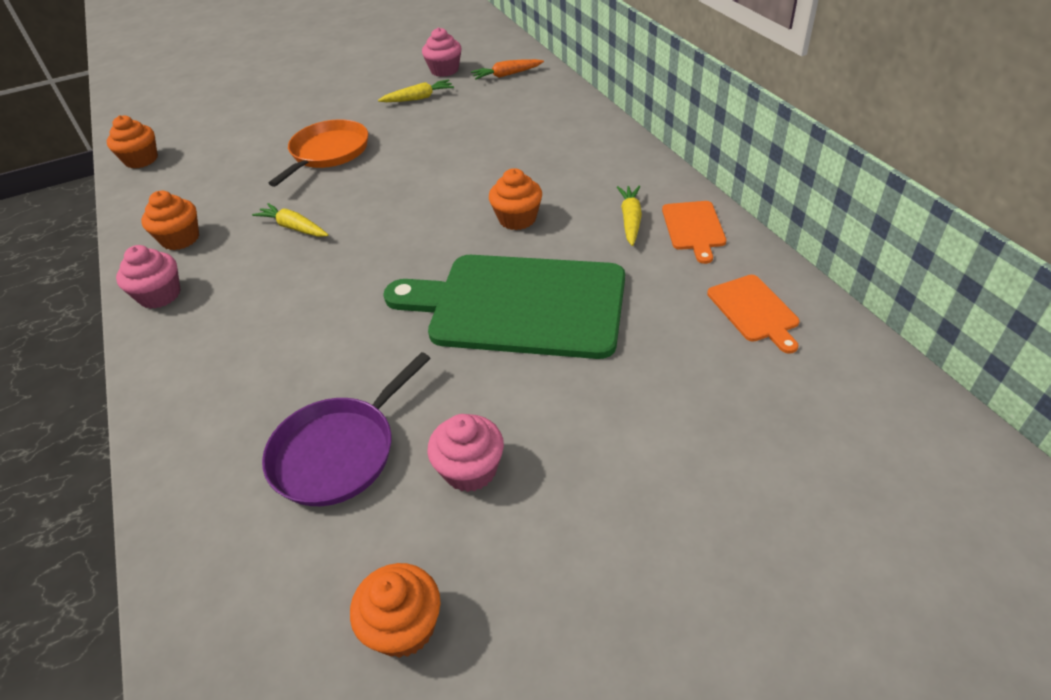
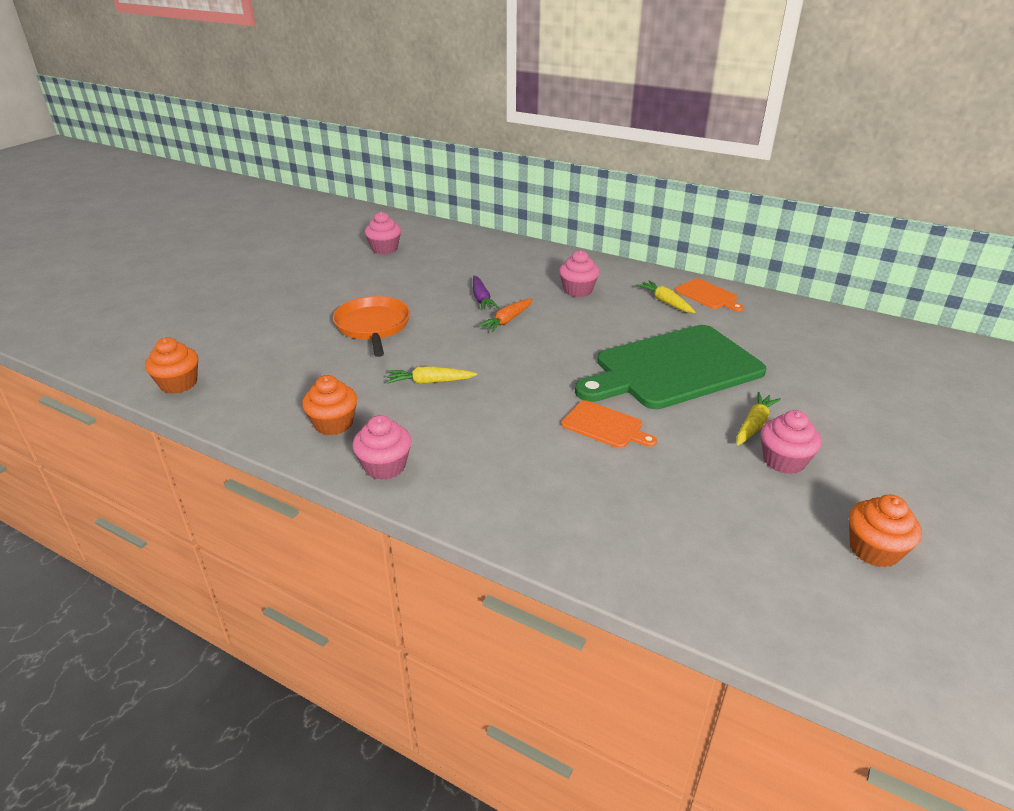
camera: 40 degrees left, 10 degrees down
(339, 452) = (694, 491): purple pan -> none
(418, 98) = (393, 272): yellow carrot -> yellow carrot (753, 425)
(452, 153) = (481, 299): none -> purple carrot
(507, 75) = (443, 241): orange carrot -> orange carrot (507, 320)
(517, 219) = (594, 323): orange cupcake -> none
(556, 173) = (578, 290): none -> pink cupcake
(754, 310) = (800, 324): orange cutting board -> orange cutting board (605, 426)

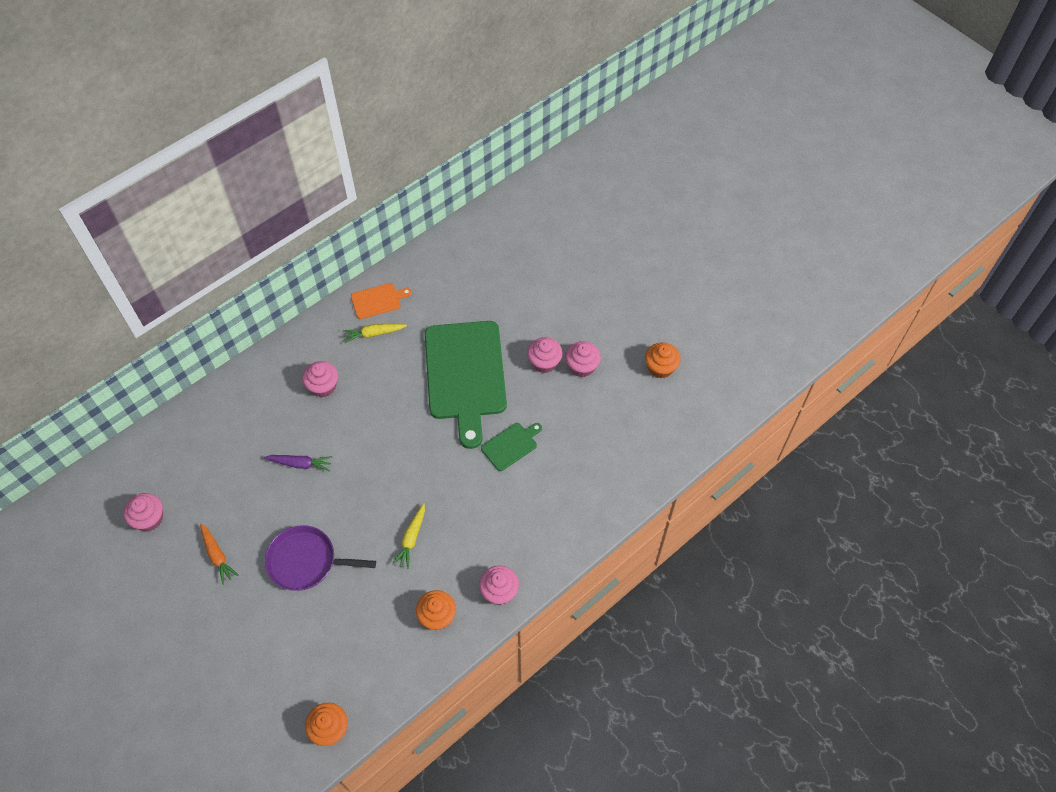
camera: 70 degrees left, 25 degrees up
(373, 326) = (306, 561): orange pan -> purple pan
(507, 320) = (346, 456): orange carrot -> orange carrot (217, 555)
(605, 426) = (511, 445): orange cutting board -> green cutting board
(753, 425) = (544, 362): yellow carrot -> pink cupcake

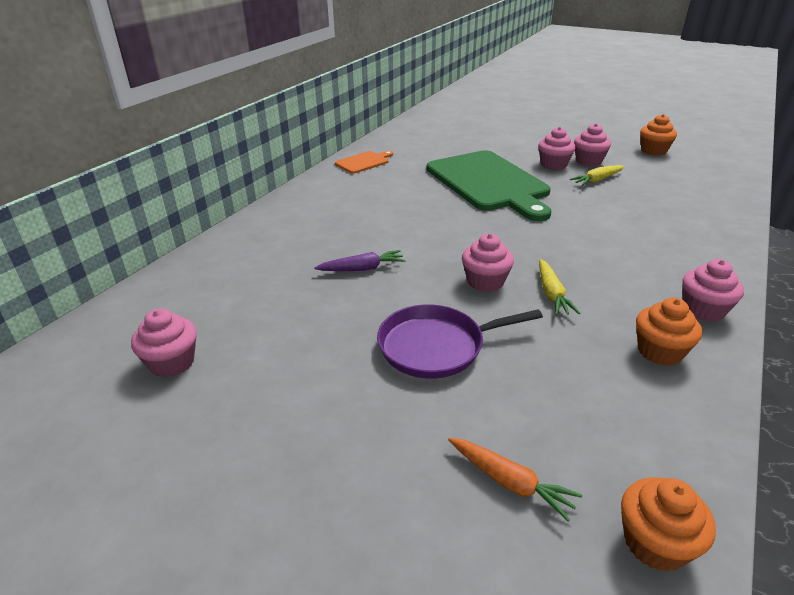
camera: 20 degrees left, 25 degrees down
(217, 555) = (301, 374): orange carrot -> orange carrot (510, 482)
(323, 386) = (347, 214): pink cupcake -> pink cupcake (485, 281)
(374, 334) = (376, 178): yellow carrot -> yellow carrot (597, 180)
(511, 445) = (581, 211): green cutting board -> none

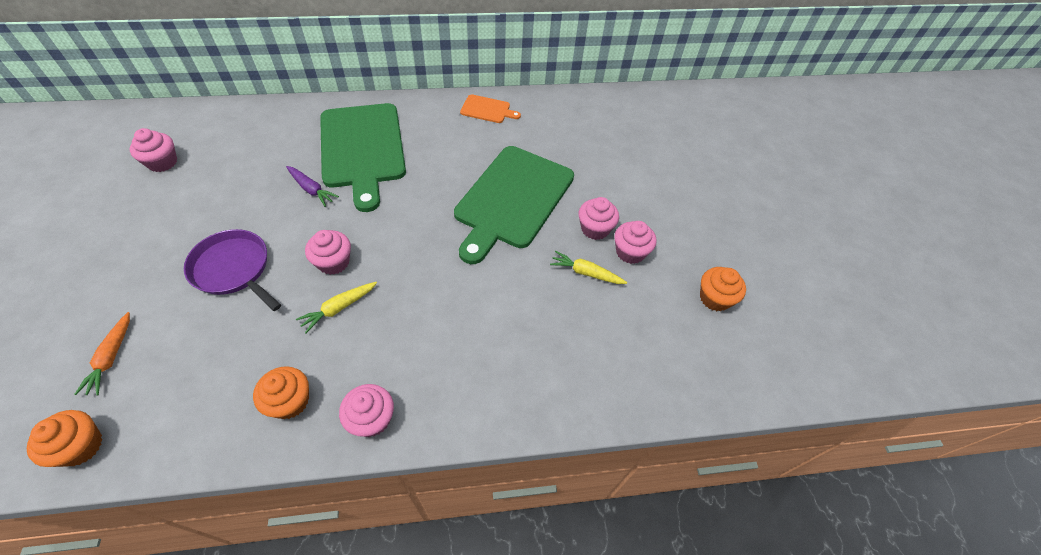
camera: 50 degrees right, 20 degrees up
(336, 227) = (362, 149): none -> green cutting board

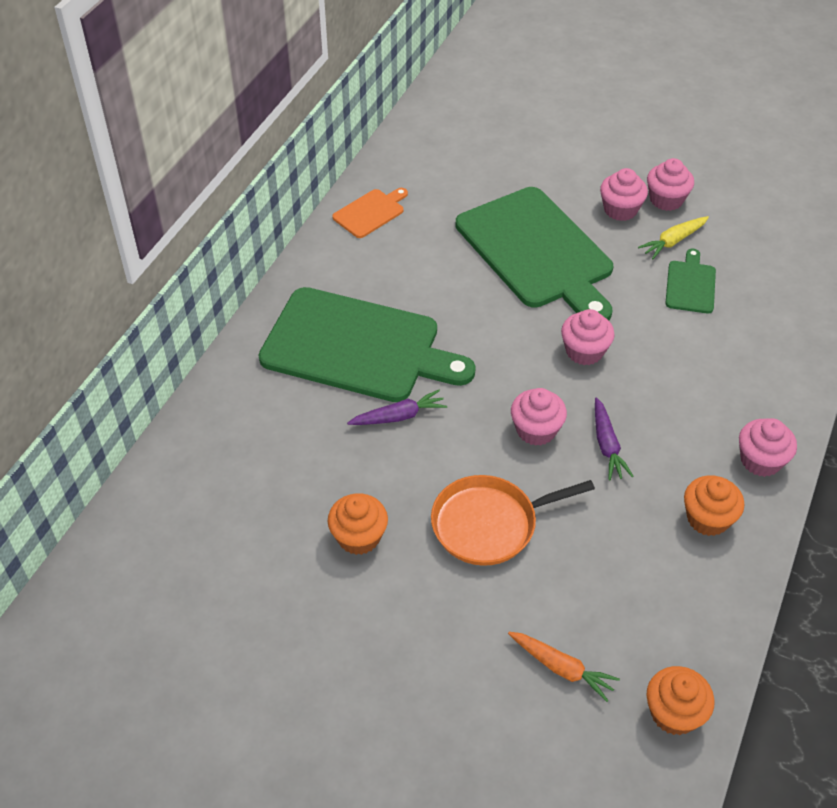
camera: 55 degrees left, 5 degrees down
(162, 162) = (229, 559): pink cupcake -> pink cupcake (584, 351)
(234, 269) = (489, 524): purple pan -> orange pan
(339, 308) = (607, 445): yellow carrot -> purple carrot
(545, 301) = (690, 285): none -> green cutting board
(714, 298) = (753, 173): orange cupcake -> orange cupcake (358, 537)

